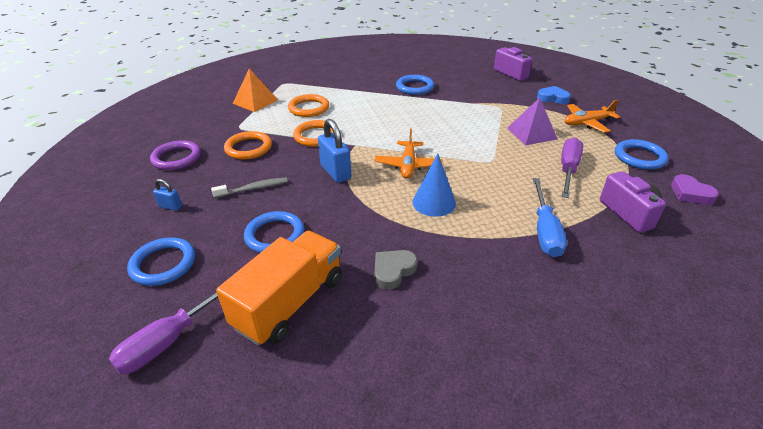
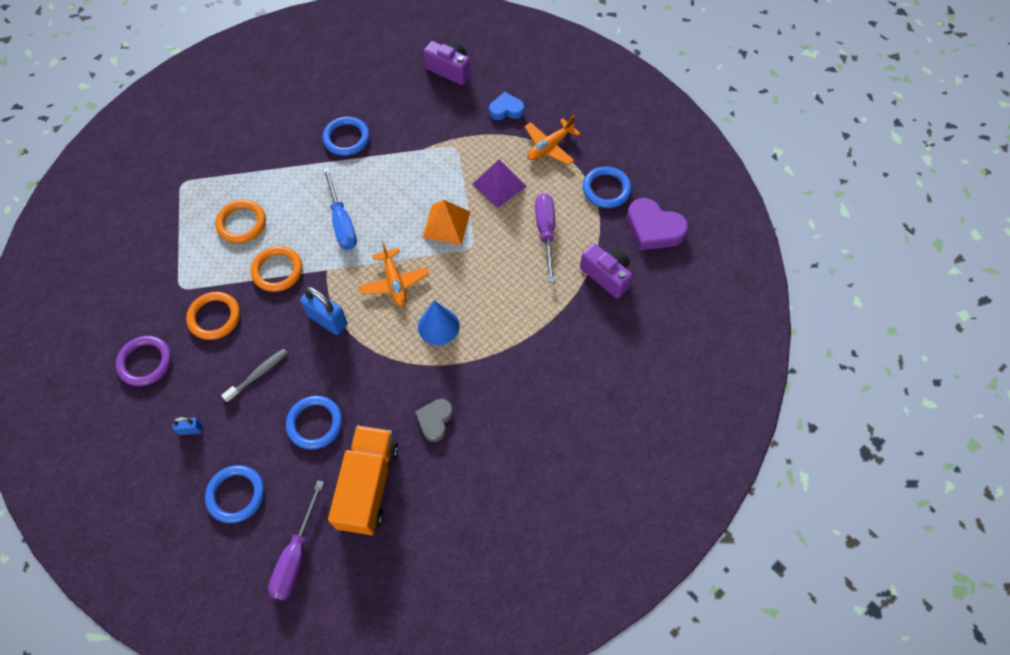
camera: 25 degrees left, 25 degrees up
(255, 101) = (169, 232): orange pyramid -> orange pyramid (446, 224)
(544, 231) = (542, 325): blue screwdriver -> blue screwdriver (342, 222)
(690, 193) = (653, 229): purple heart -> purple heart, size x1.62

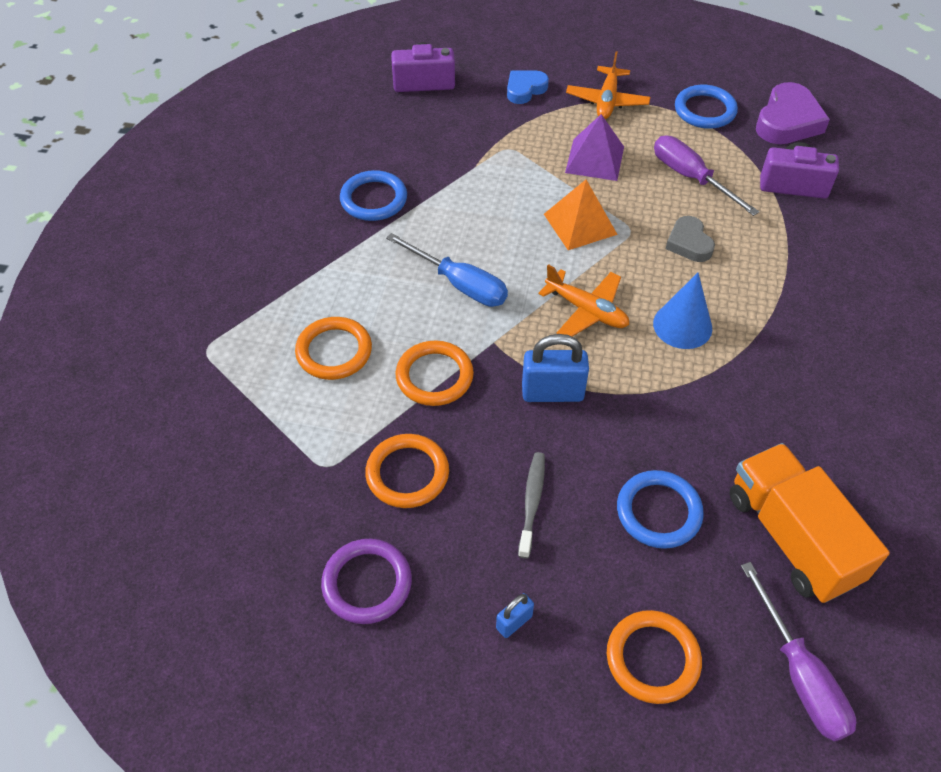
camera: 35 degrees left, 10 degrees down
(236, 495) = (652, 658): blue ring -> orange ring
(435, 420) = (785, 421): grey heart -> grey heart (689, 243)
(653, 229) = (787, 121): purple heart -> purple heart turned 60 degrees counterclockwise

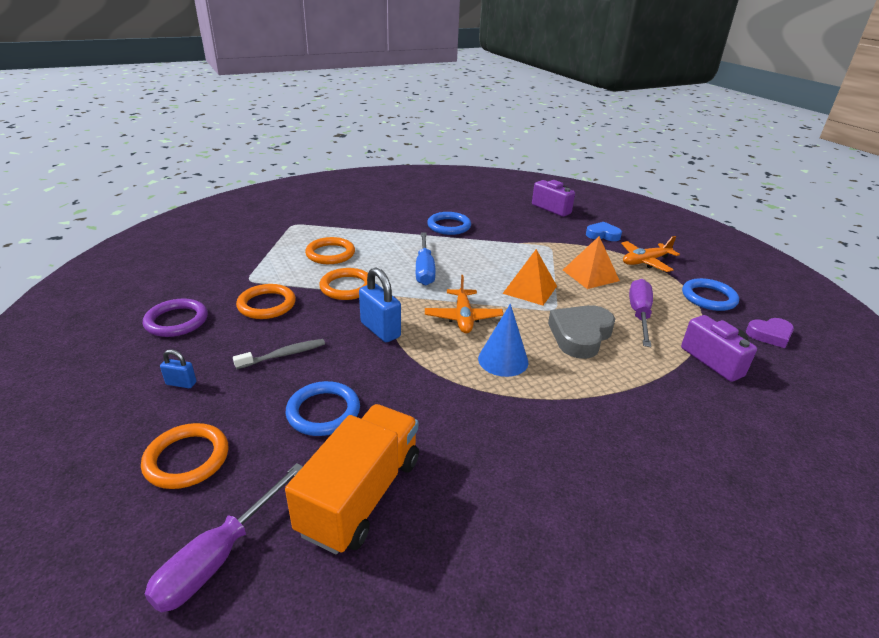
camera: 50 degrees right, 20 degrees down
(594, 159) = (590, 275): purple pyramid -> orange pyramid
(689, 243) = (580, 335): grey heart -> grey heart, size x1.62
(787, 121) = (770, 335): purple heart -> purple heart, size x0.62

